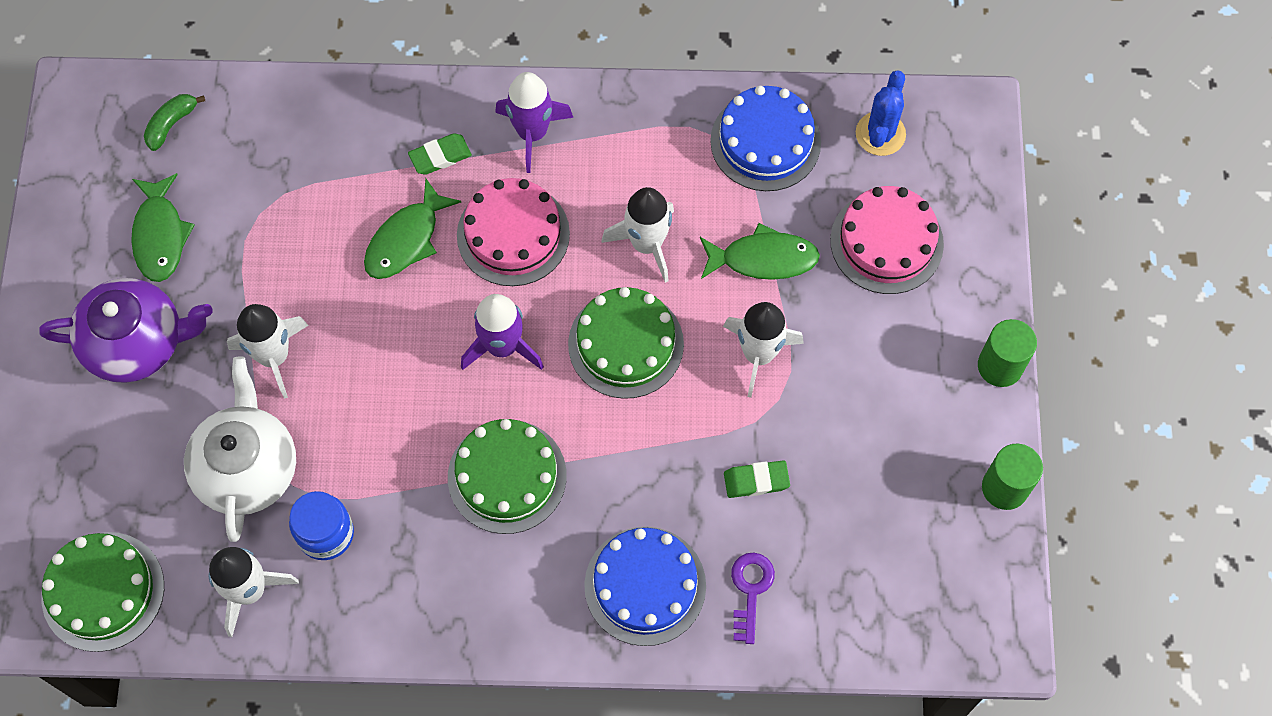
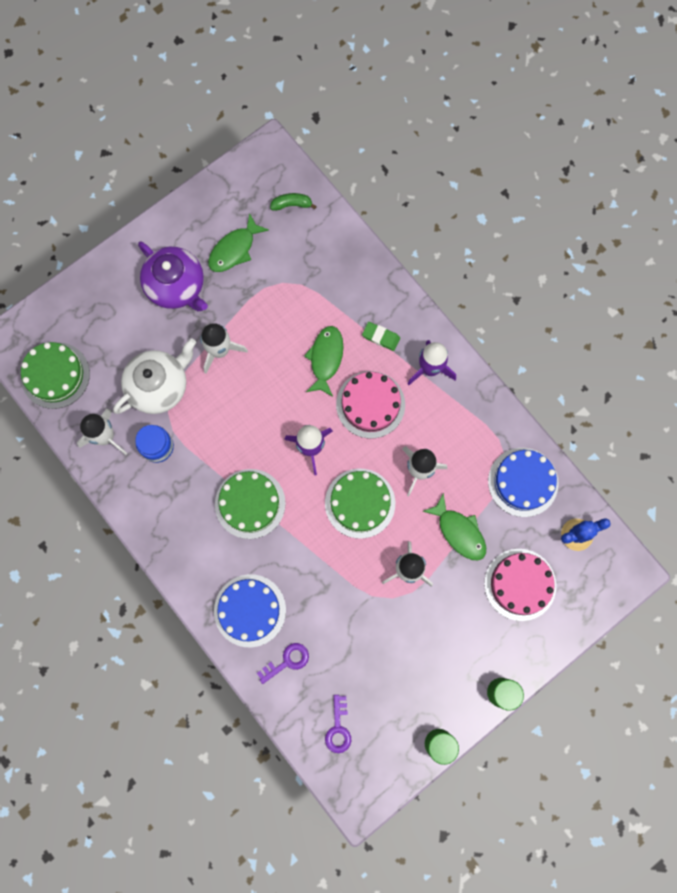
camera: 50 degrees right, 10 degrees up
(406, 240) = (326, 358): green fish -> green fish turned 105 degrees clockwise
(756, 480) = (343, 620): green eraser -> none
(888, 594) = (338, 728): none -> purple key

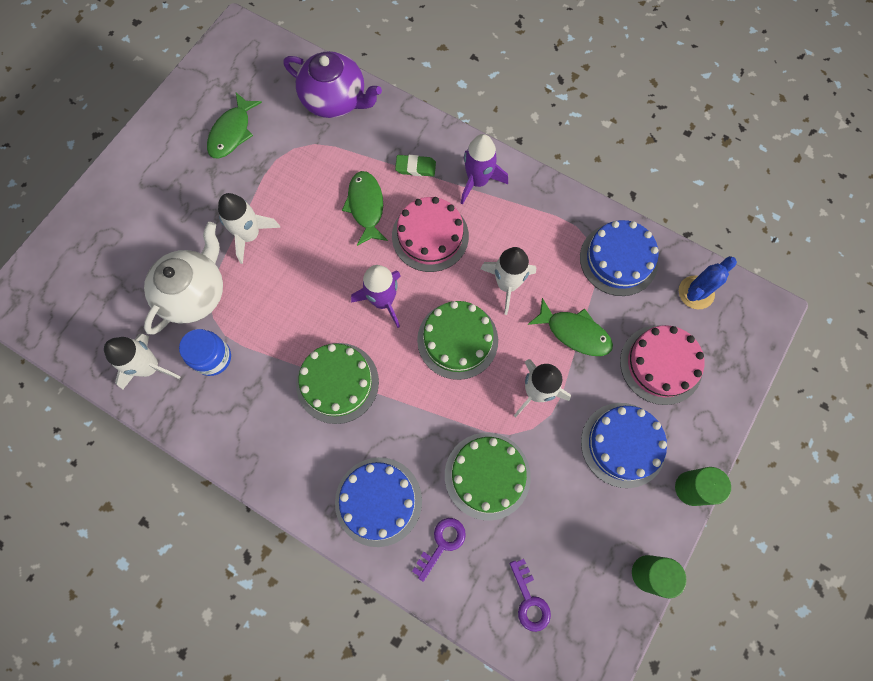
camera: 20 degrees left, 5 degrees down
(55, 375) = (72, 321): green cake -> green cake (487, 475)
(176, 286) = (181, 187): purple teapot -> purple teapot (335, 100)
(292, 205) = (277, 73): green banana -> none
(461, 638) = (623, 444): none -> blue cake

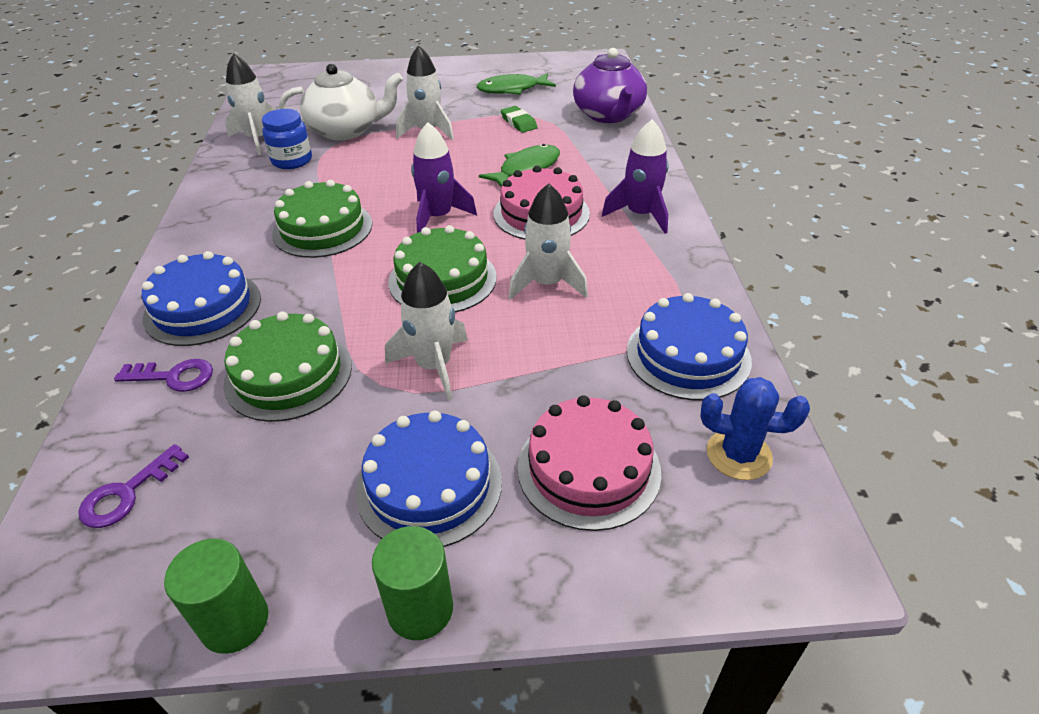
camera: 55 degrees right, 30 degrees down
(415, 167) = (602, 176): green eraser -> green eraser (518, 122)
(574, 332) = (545, 362): green fish -> none

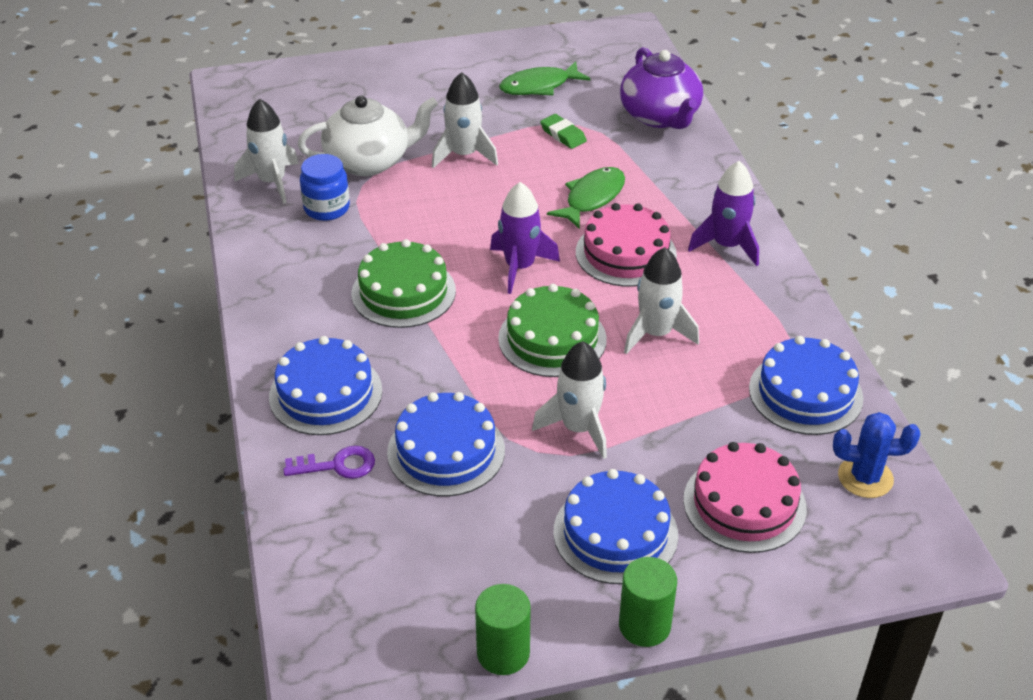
camera: 10 degrees left, 0 degrees up
(127, 493) = (357, 571): purple key -> none
(288, 374) = (446, 451): green cake -> blue cake

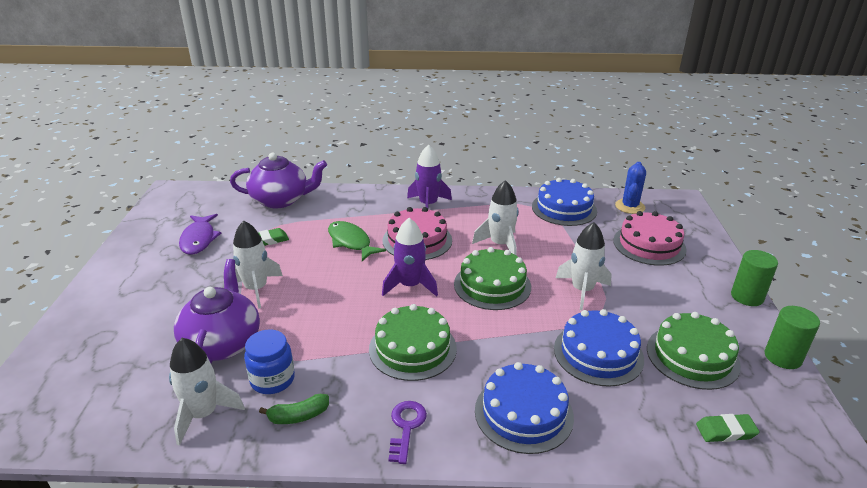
camera: 75 degrees left, 10 degrees down
(283, 238) = (298, 416): none -> green banana
(337, 465) = (609, 417): purple key -> purple key (406, 427)
(339, 573) = (725, 431): none -> green eraser
(369, 161) = (223, 343): white teapot -> purple teapot
(471, 547) = (692, 356): none -> green cake
(539, 86) = (199, 239): green fish -> purple fish
(615, 533) = (674, 293): blue cake -> none

